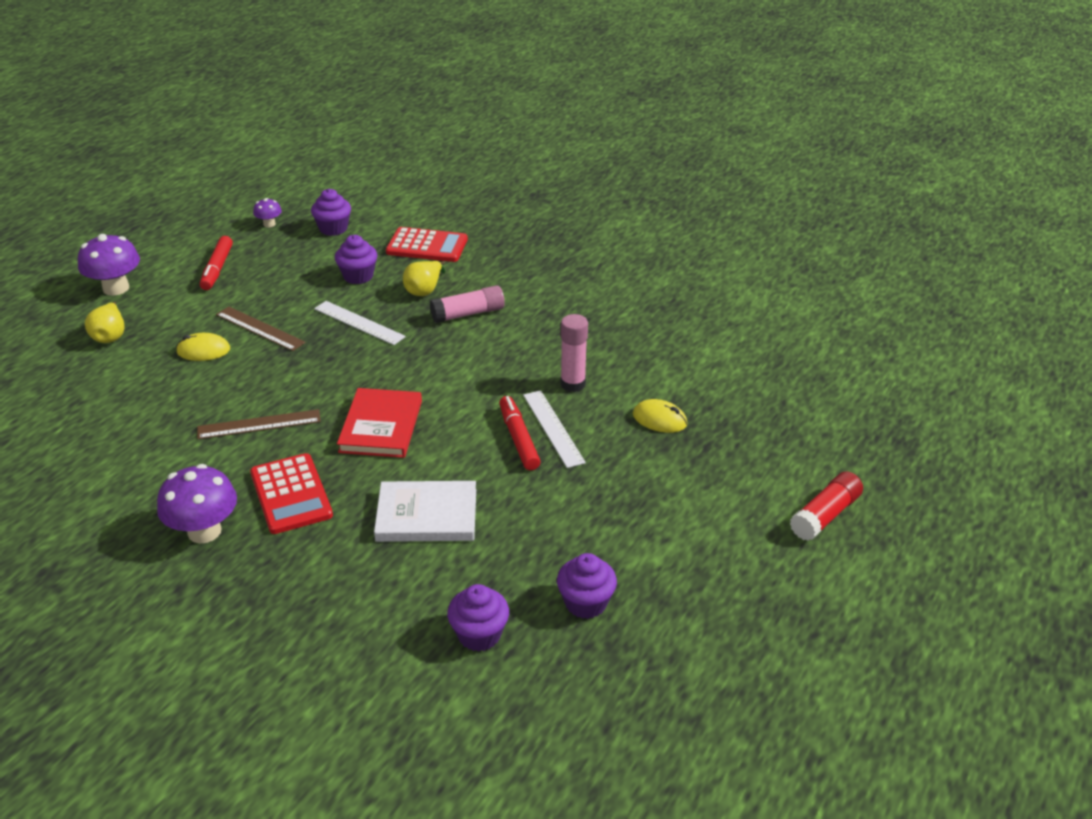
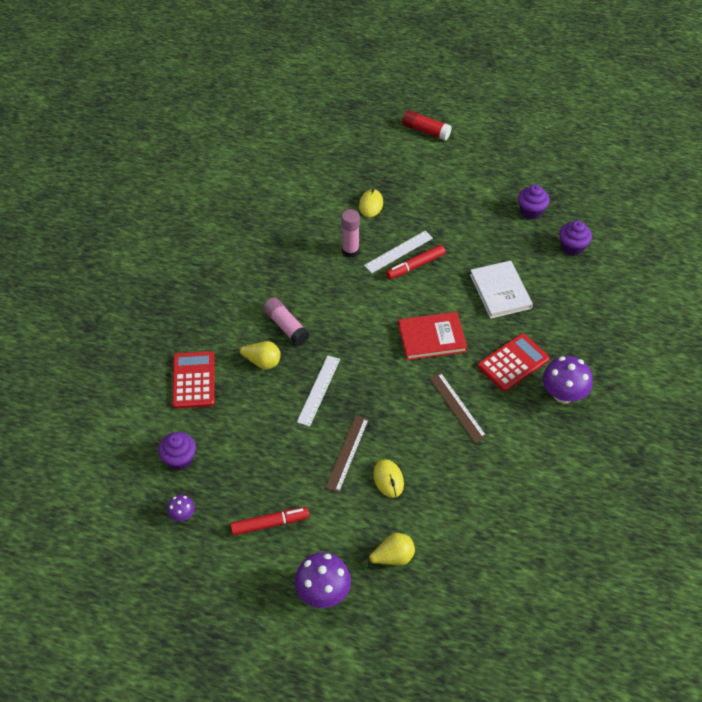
camera: 105 degrees left, 15 degrees up
(358, 276) = (253, 413): purple cupcake -> none

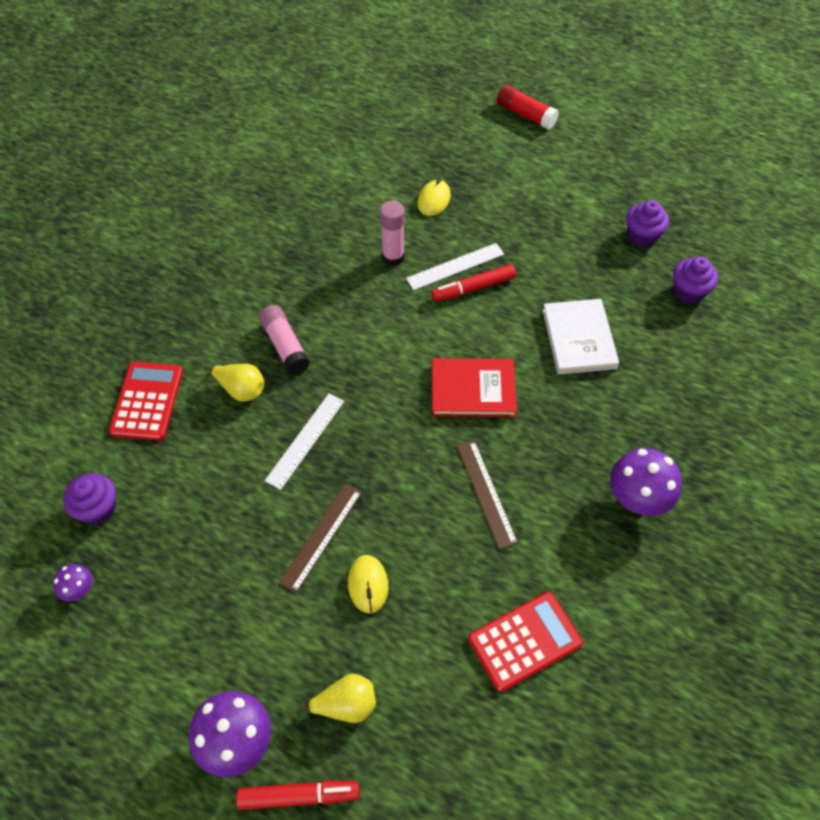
camera: 10 degrees right, 5 degrees up
(270, 523) = (191, 623): red marker -> red marker (299, 795)
(513, 363) = (576, 442): red calculator -> red calculator (525, 641)

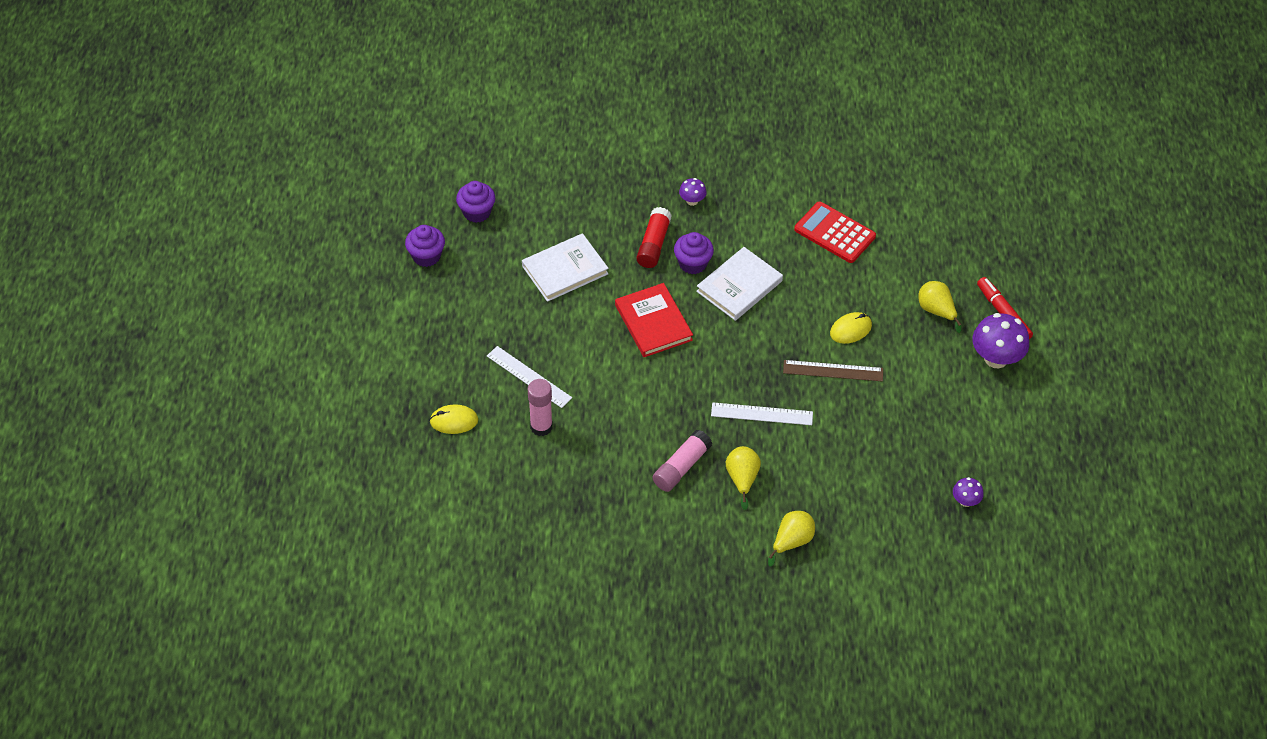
camera: 115 degrees left, 5 degrees down
(98, 508) = (901, 524): purple cupcake -> purple cupcake (692, 263)
(147, 401) = (791, 541): red calculator -> yellow pear
(473, 288) = (547, 356): red marker -> none
(486, 493) = (739, 286): brown ruler -> white book
(525, 115) = (298, 385): red glue stick -> red glue stick (653, 244)
(637, 498) = (692, 201): purple mushroom -> purple mushroom, size x0.52

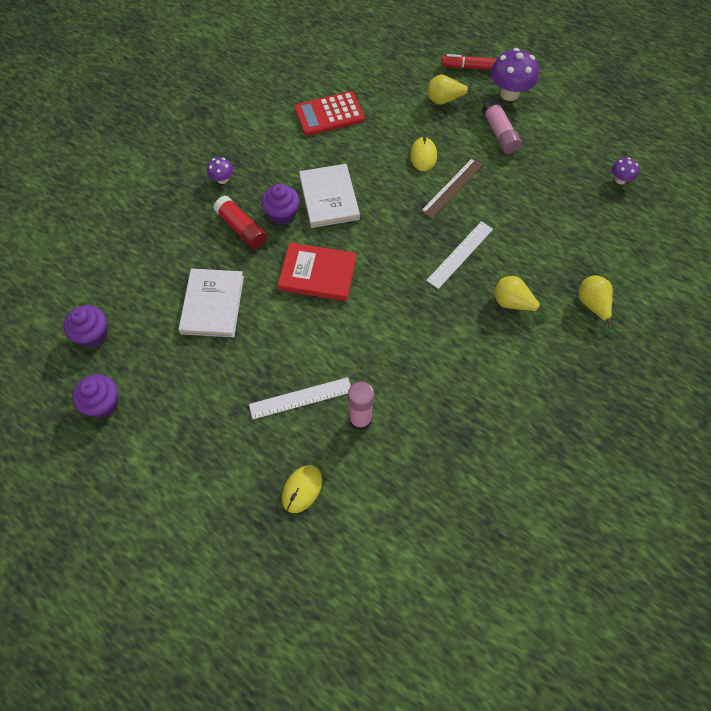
camera: 55 degrees left, 10 degrees up
(681, 467) = (473, 338): pink glue stick -> pink glue stick (499, 133)

